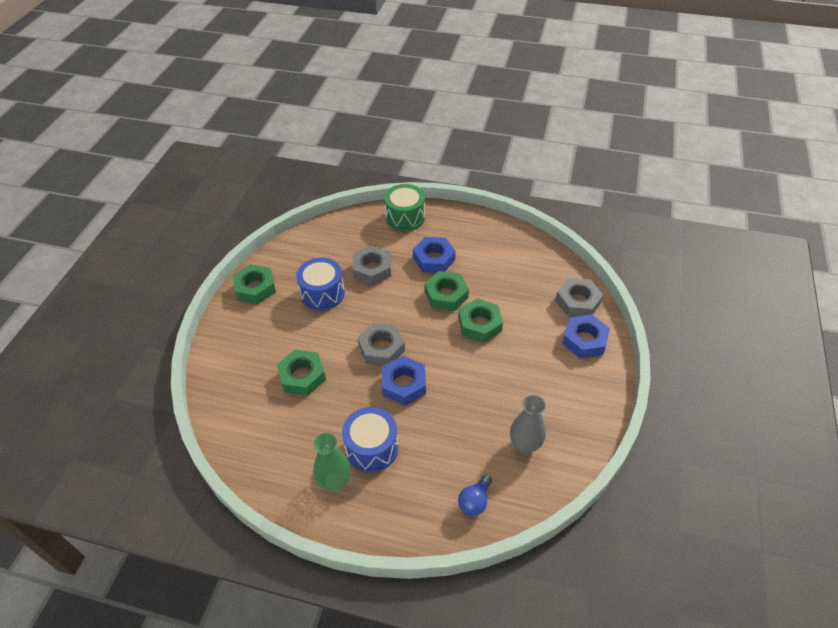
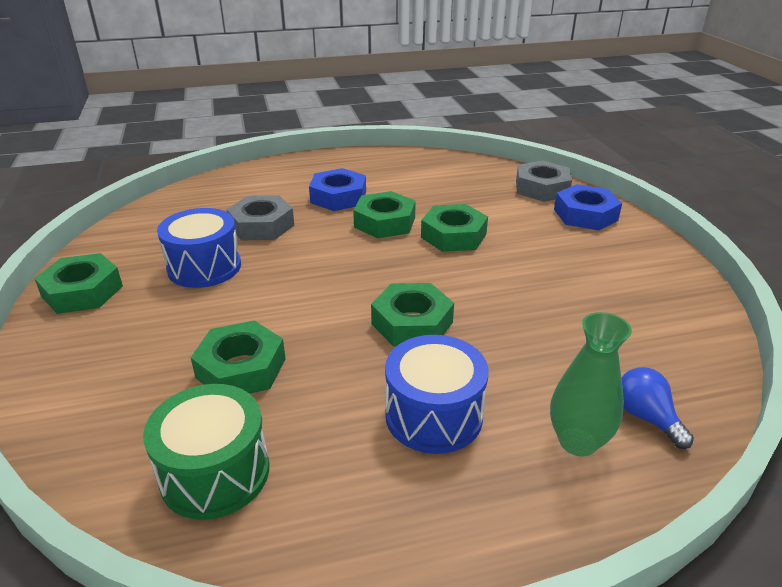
camera: 30 degrees left, 15 degrees down
(335, 481) = (413, 488): green vase -> green vase (577, 442)
(381, 348) = (344, 296): grey nut -> none
(404, 384) = (412, 323): blue nut -> green nut
(405, 217) = (268, 173): green drum -> green drum (215, 473)
(475, 501) = (646, 417): blue light bulb -> blue light bulb turned 150 degrees clockwise
(525, 445) = (634, 328): grey vase -> none

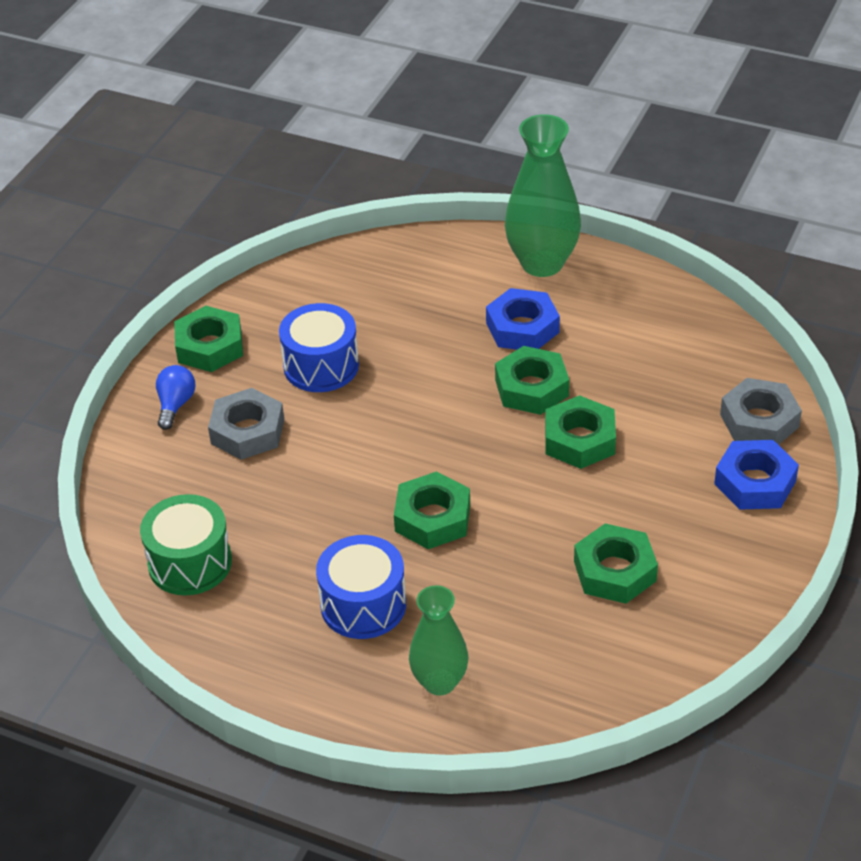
camera: 40 degrees right, 10 degrees up
(241, 368) = (268, 489): green nut -> green nut (615, 571)
(262, 225) = (412, 335): grey nut -> grey nut (247, 431)
(312, 166) = (542, 263): none -> green vase
(646, 417) = (513, 697): blue light bulb -> blue light bulb (175, 405)

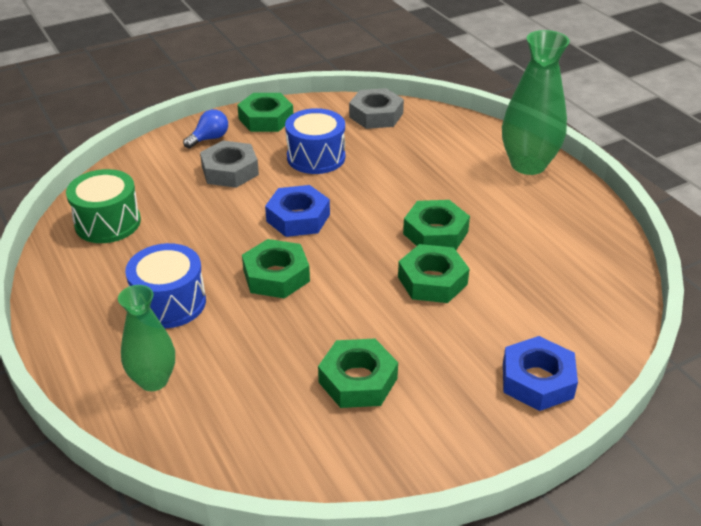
camera: 35 degrees right, 5 degrees down
(522, 328) = (471, 195): blue nut -> blue nut (298, 218)
(759, 421) = (588, 339): grey nut -> grey nut (376, 115)

